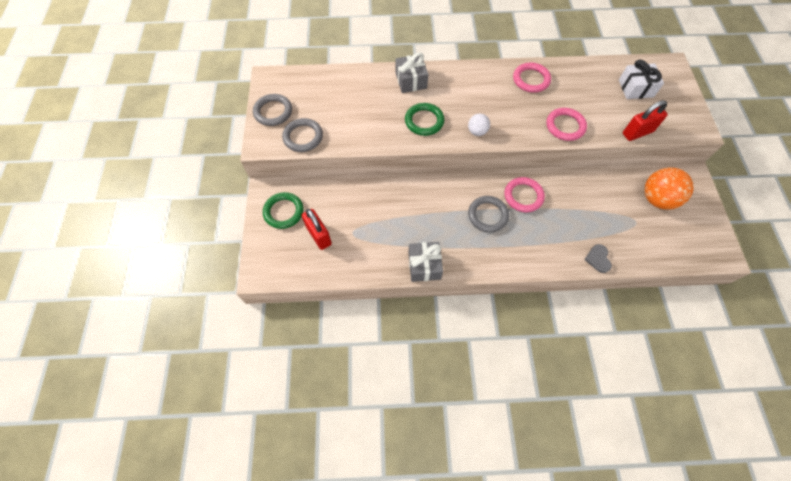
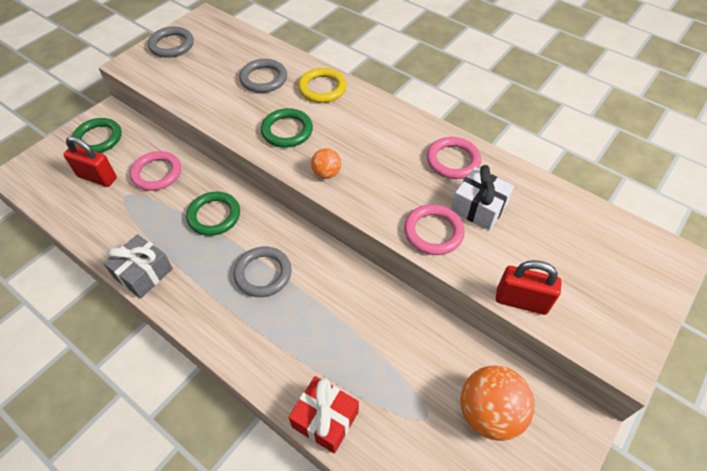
camera: 40 degrees right, 10 degrees down
(303, 137) = (167, 78): grey ring -> grey ring (263, 79)
(319, 235) = (97, 177): red padlock -> red padlock turned 75 degrees counterclockwise
(411, 80) = (322, 88): grey gift -> yellow ring
(422, 205) = (214, 216): none -> green ring
(477, 131) = (326, 173): white ball -> orange ball
(523, 196) = (324, 283): pink ring -> pink ring (157, 173)
(598, 259) = (325, 419): grey heart -> red gift
(635, 88) = (582, 250): white gift -> white gift (479, 207)

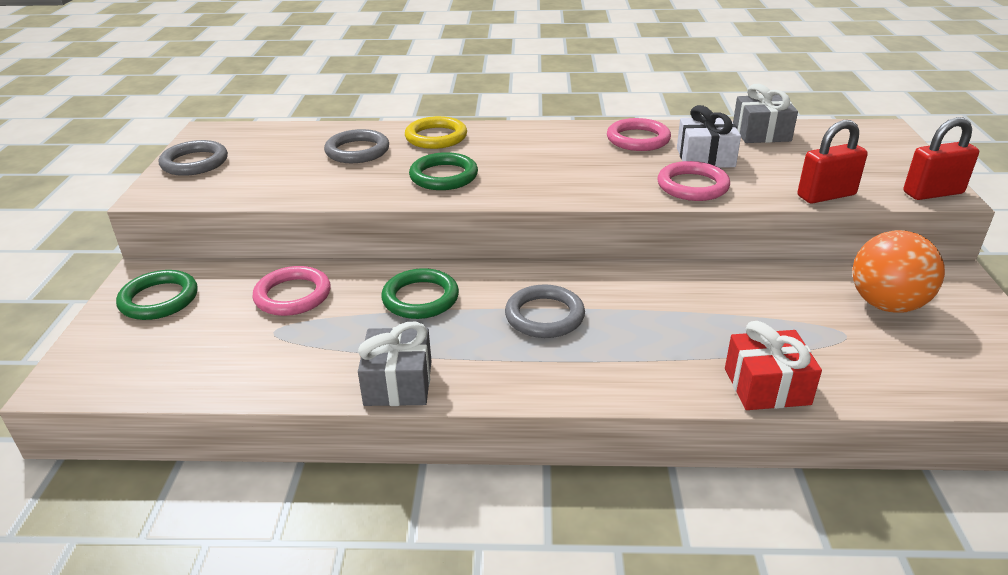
camera: 35 degrees left, 20 degrees down
(97, 177) = (208, 332): red padlock -> red padlock (933, 193)
(326, 173) = (533, 189): orange ball -> none
(557, 204) = (761, 133): none -> grey gift

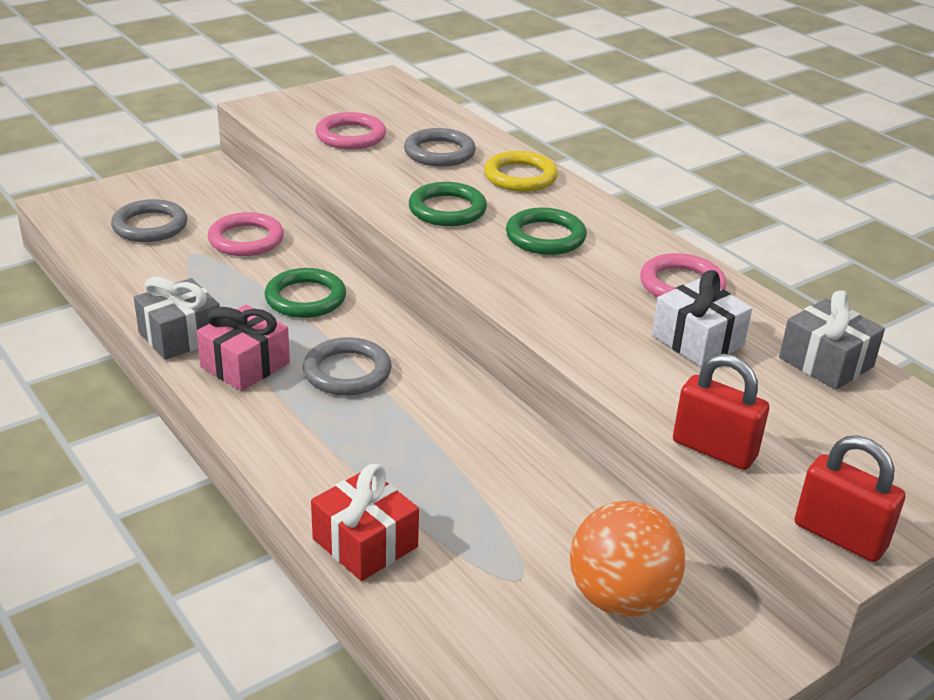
camera: 50 degrees right, 0 degrees up
(159, 299) = (183, 190): green ring -> green ring (545, 237)
(194, 162) = (326, 98): grey ring -> grey ring (150, 226)
(482, 362) = (245, 365): none -> pink gift
(692, 186) = (613, 351): pink ring -> pink ring (351, 136)

